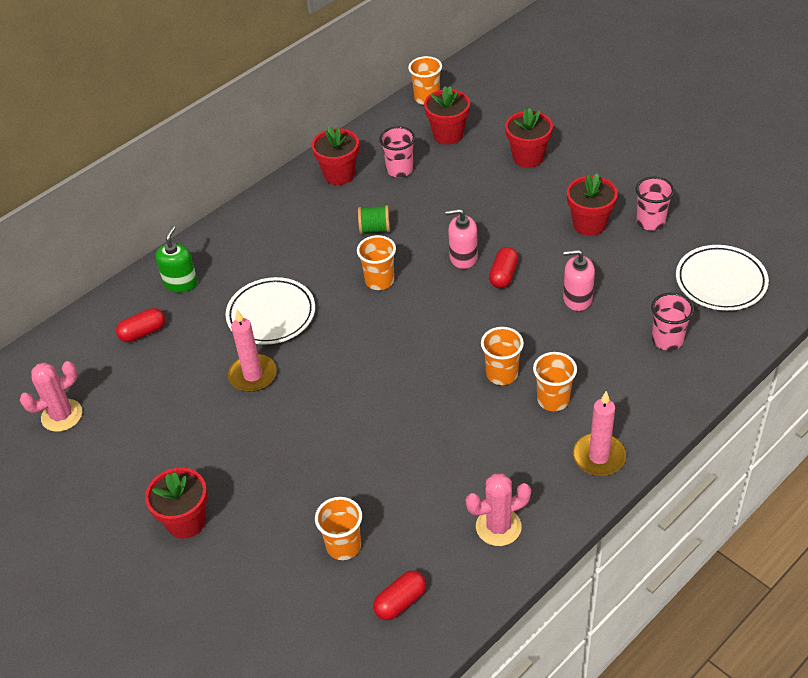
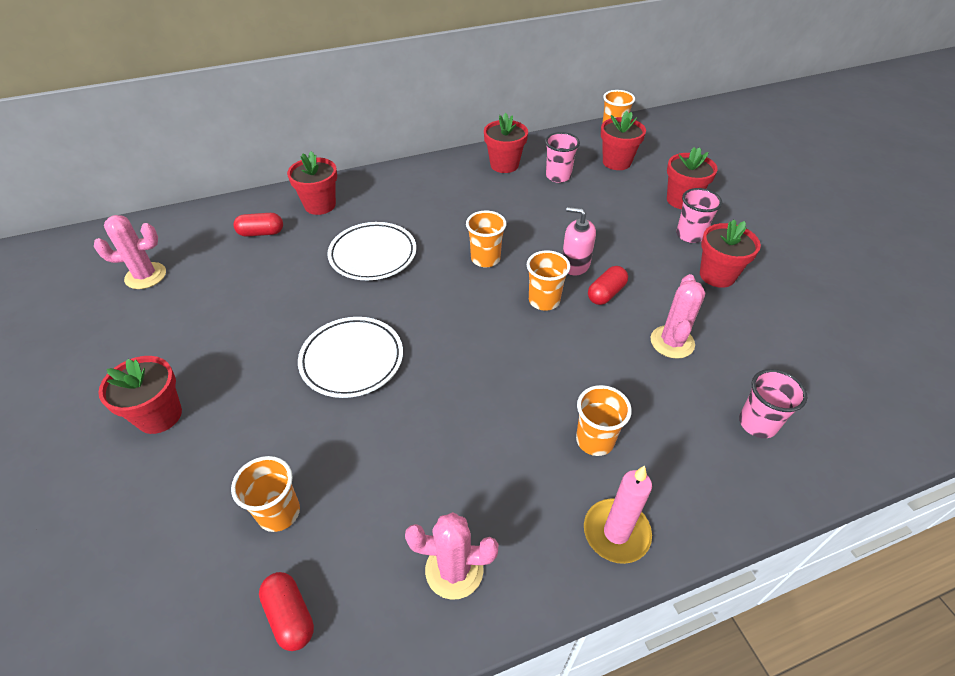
camera: 20 degrees right, 0 degrees up
(181, 283) = (320, 205): green soap dispenser -> red flower pot
(253, 375) = (320, 301): pink candle -> none
(375, 229) = (508, 215): green spool -> none
(400, 602) = (290, 616): red capsule -> red capsule turned 75 degrees clockwise
(502, 374) = (553, 390): orange cup -> orange cup (544, 301)
(577, 299) = (672, 342): pink soap dispenser -> pink cactus
(650, 222) = (784, 294): pink cup -> pink cup (690, 235)
(720, 282) = (846, 381): white plate -> white plate (352, 360)

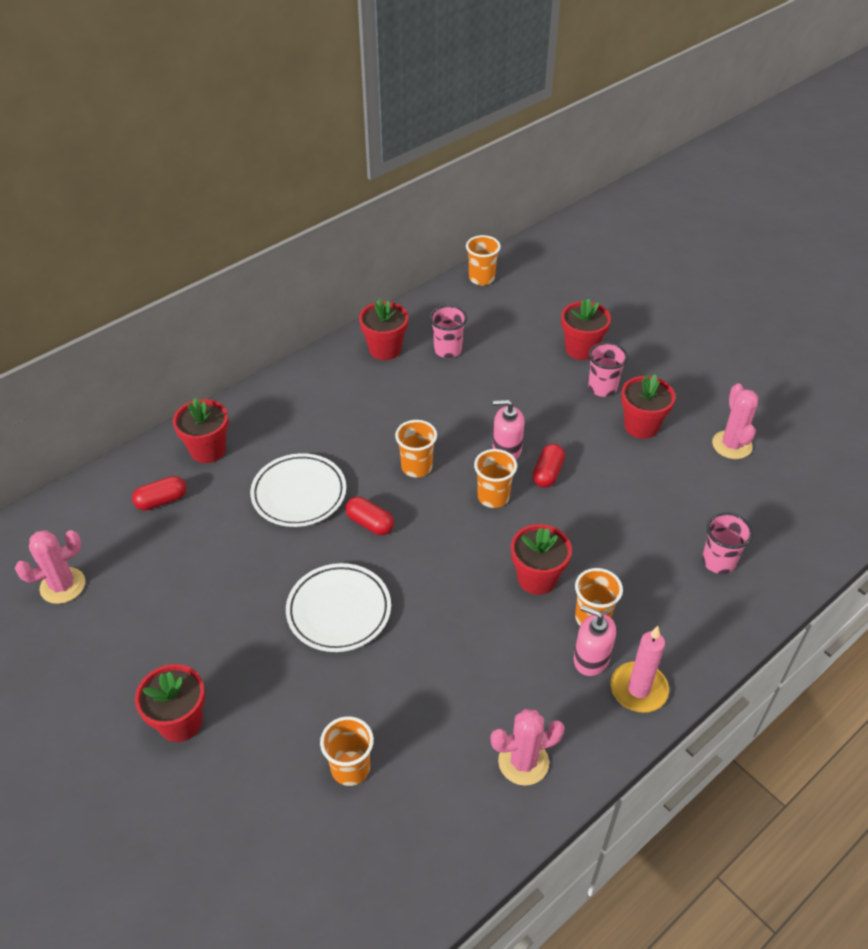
camera: 20 degrees left, 0 degrees up
(290, 616) = (408, 843): red capsule -> red capsule (370, 523)
(576, 482) = (591, 659): none -> pink soap dispenser
(616, 162) = (500, 318): red flower pot -> red flower pot (537, 578)
(672, 342) = (624, 506): pink cactus -> pink cactus (732, 445)

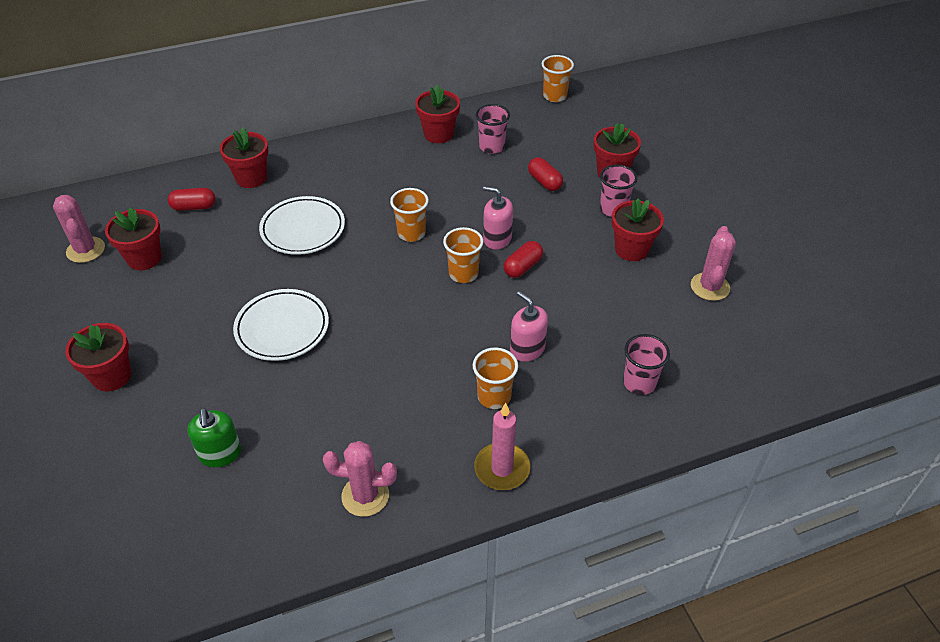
camera: 20 degrees right, 0 degrees up
(62, 585) = (86, 250): pink cactus -> pink cactus turned 75 degrees clockwise
(350, 768) = (220, 454): orange cup -> green soap dispenser
(370, 523) = (347, 267): red capsule -> red capsule (544, 182)
(537, 578) = (463, 350): red flower pot -> red flower pot (144, 258)
(591, 659) = (473, 430): pink soap dispenser -> pink soap dispenser (527, 349)

